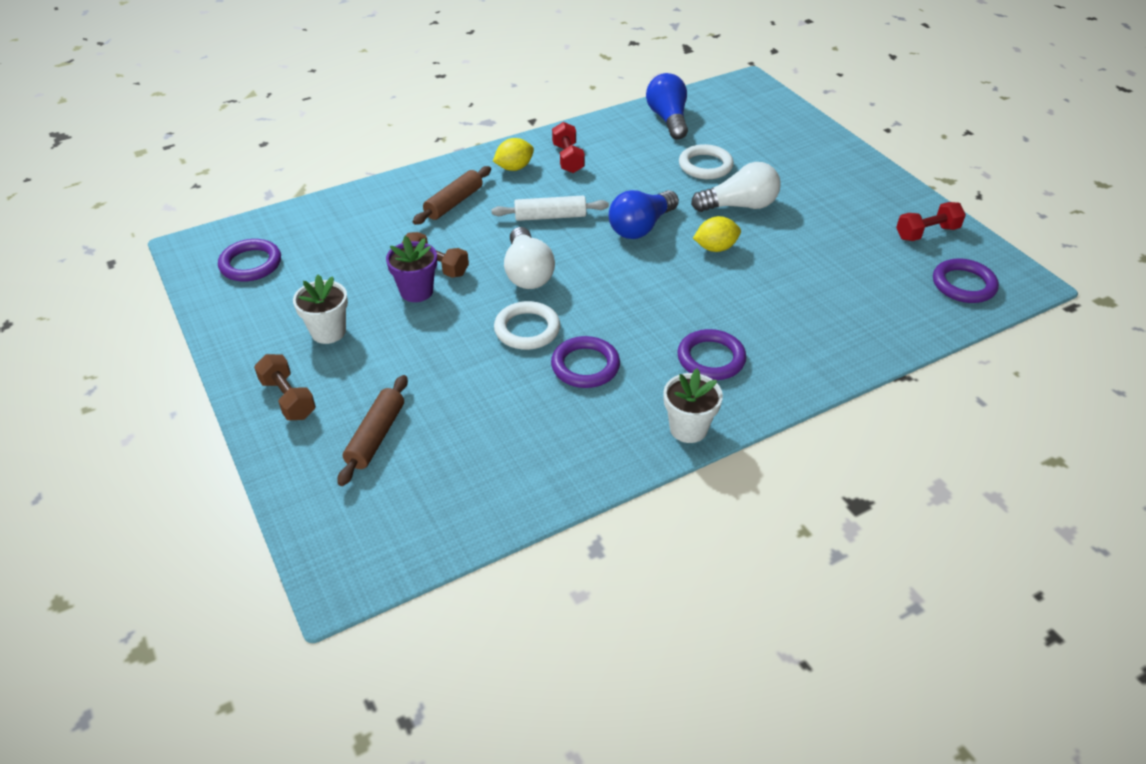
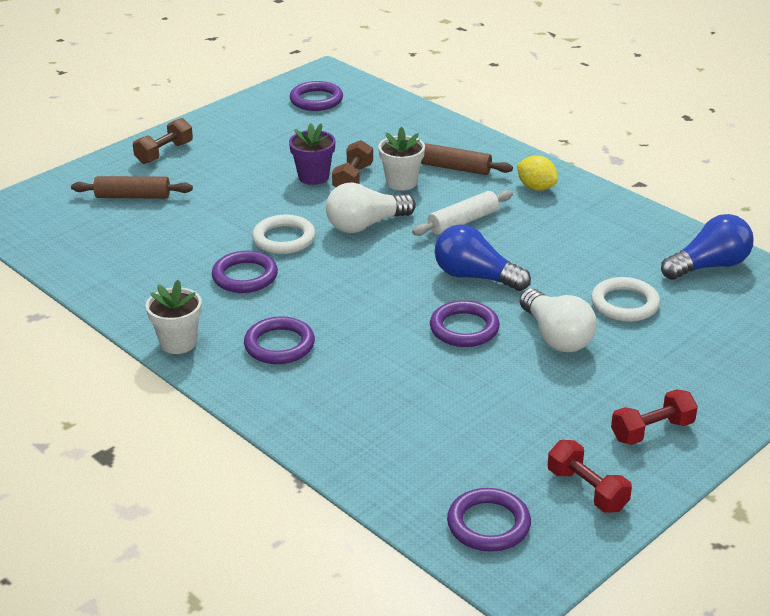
camera: 75 degrees right, 10 degrees down
(328, 332) = (245, 151): white flower pot -> white flower pot (401, 182)
(550, 216) = (463, 222): white rolling pin -> white rolling pin turned 75 degrees clockwise
(568, 158) = (575, 215): red dumbbell -> red dumbbell (652, 431)
(715, 248) = (464, 328): yellow lemon -> purple ring

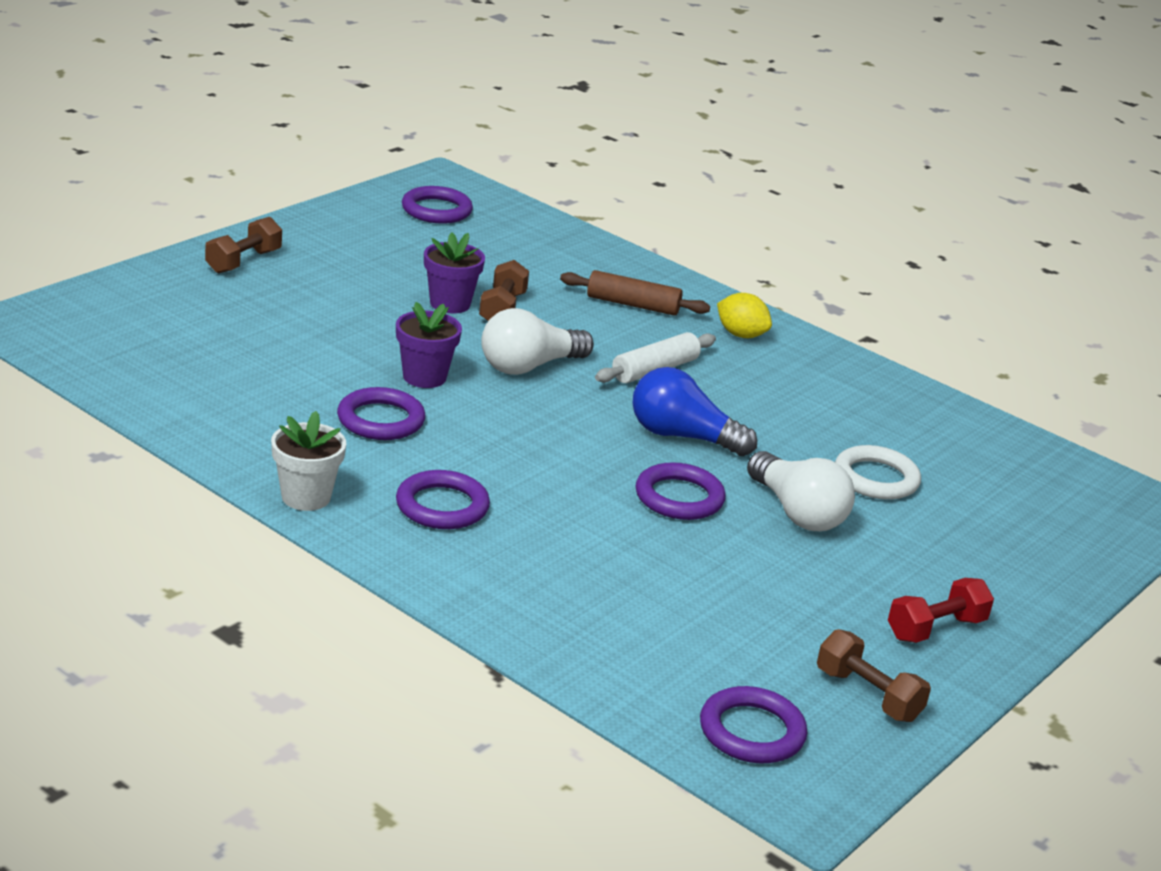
camera: 10 degrees left, 5 degrees down
(133, 196) = (210, 313): brown rolling pin -> none
(284, 239) = (424, 377): white ring -> purple flower pot
(401, 182) = (566, 318): white flower pot -> none
(587, 490) = (868, 695): red dumbbell -> brown dumbbell
(709, 266) = (971, 439): blue light bulb -> none

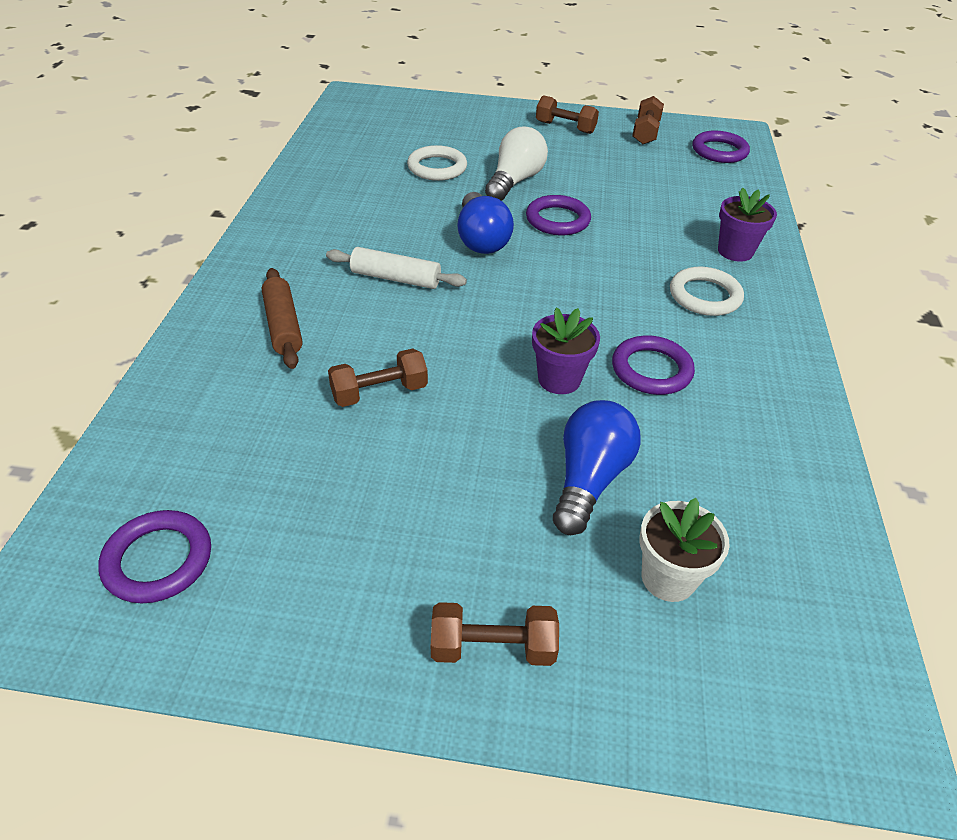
camera: 120 degrees left, 15 degrees up
(306, 497) = (788, 354): white flower pot -> white flower pot (668, 578)
(310, 339) = (589, 479): none -> blue light bulb
(442, 506) = (705, 296): purple ring -> white ring
(450, 304) = (406, 428): purple flower pot -> purple flower pot (735, 251)
(529, 366) = (468, 336): white light bulb -> none
(741, 335) = (282, 260): yellow lemon -> none
(936, 629) = (565, 127): red dumbbell -> brown dumbbell

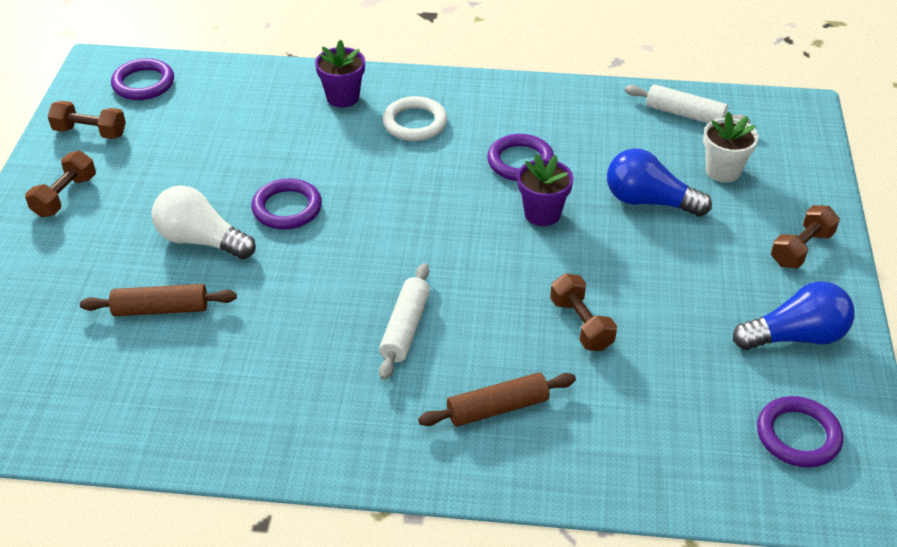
camera: 90 degrees left, 0 degrees up
(437, 167) = (161, 309): white ring -> brown rolling pin
(481, 239) = (327, 265): blue light bulb -> blue light bulb (795, 336)
(492, 647) = (801, 249): brown dumbbell -> brown dumbbell turned 45 degrees clockwise
(800, 553) = (685, 114): none -> white rolling pin

